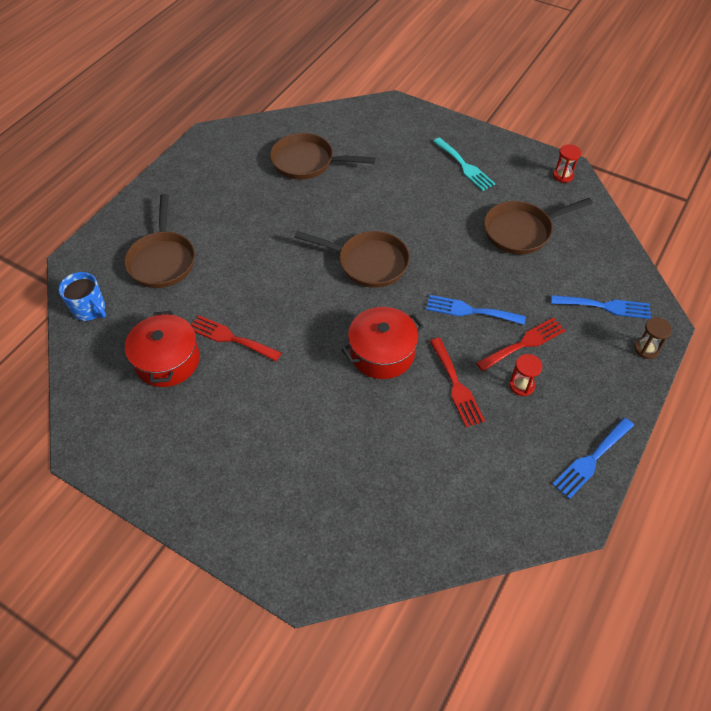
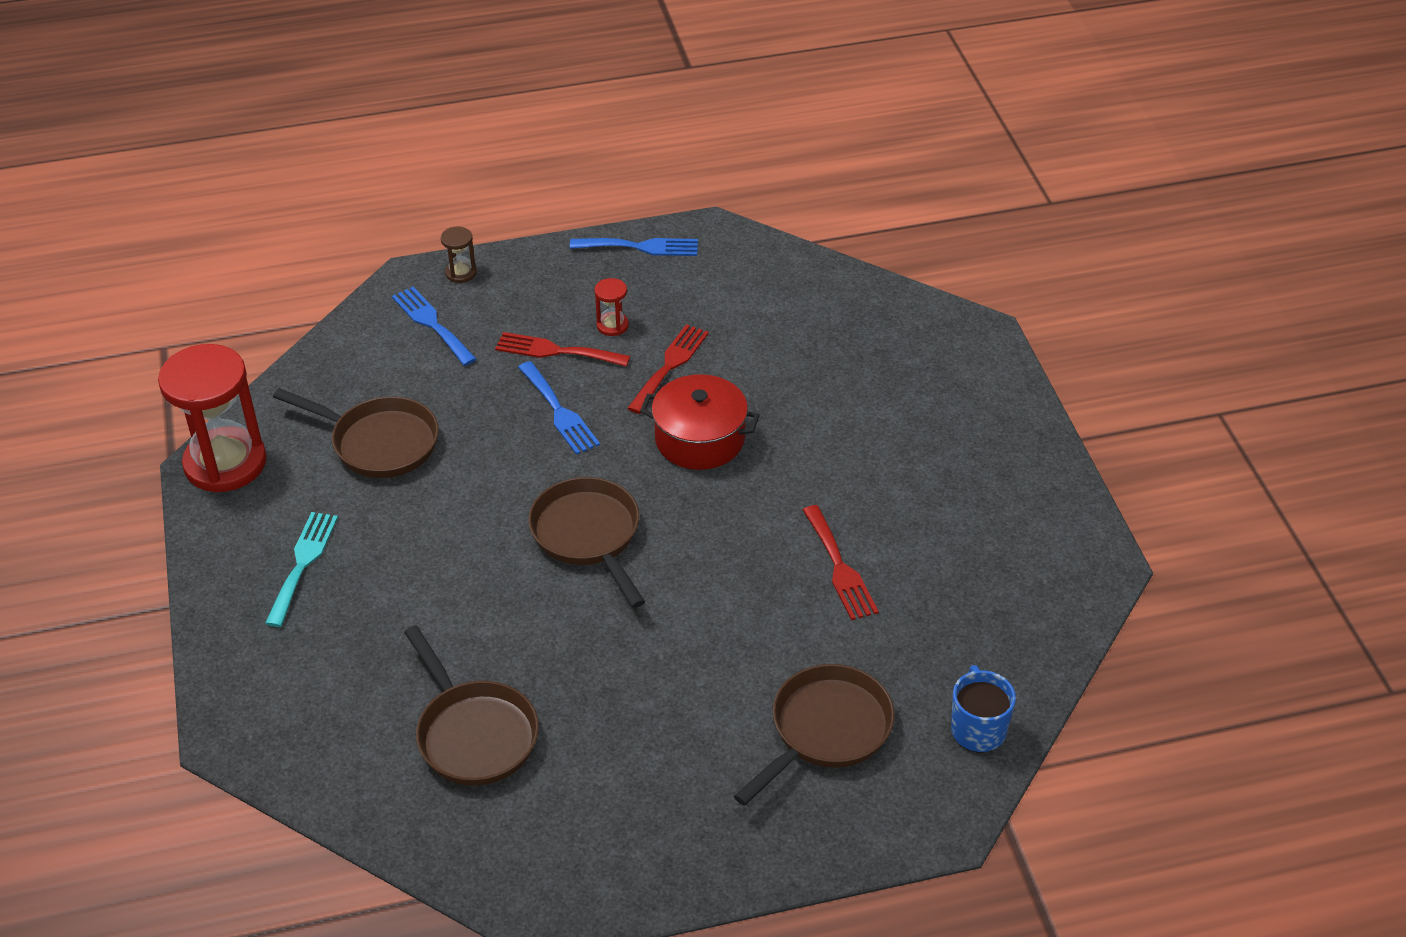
camera: 135 degrees left, 10 degrees down
(167, 360) = (934, 594): red pot -> none
(563, 175) = (225, 463): red hourglass -> red hourglass, size x2.38

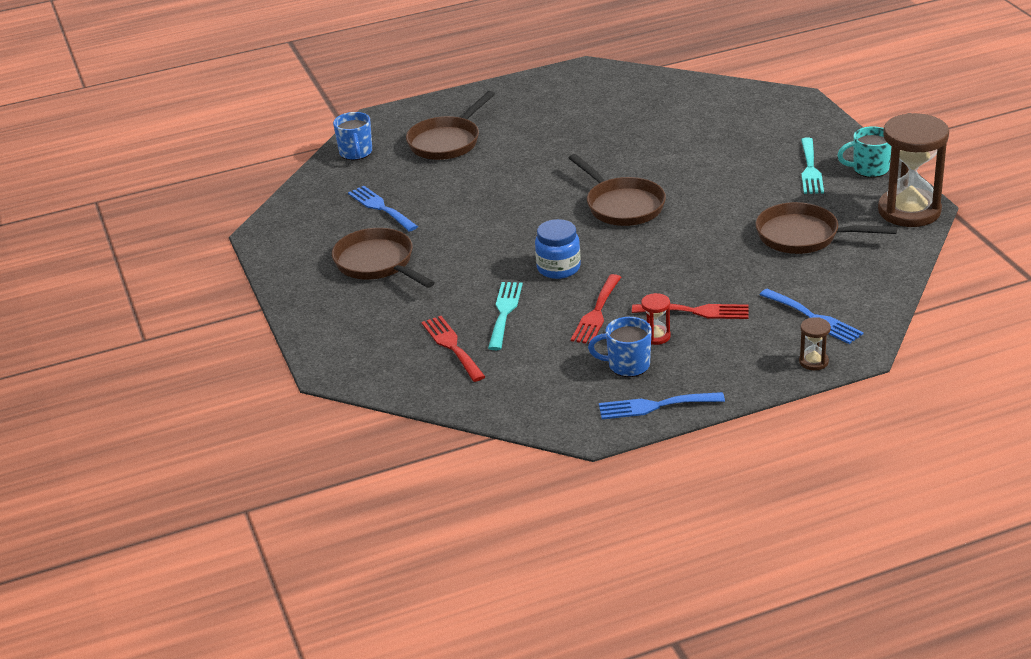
camera: 175 degrees right, 10 degrees down
(224, 549) = (869, 169): none -> turquoise mug
(225, 463) = (909, 211): red hourglass -> brown hourglass
(474, 733) = (655, 116): brown pan -> brown pan (378, 263)
(559, 412) = (674, 271): blue fork -> blue fork (381, 208)
(654, 295) = (627, 365): none -> blue mug
(700, 439) = (558, 268): red pot -> blue jar
(777, 382) = (504, 312): none -> turquoise fork
(839, 567) = (444, 211): red fork -> red fork (452, 346)

